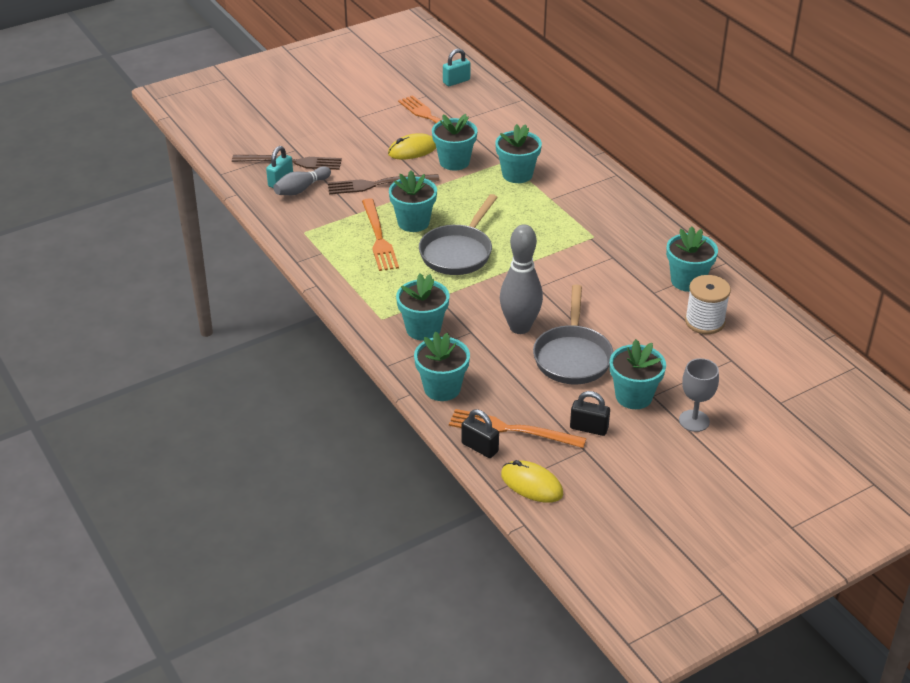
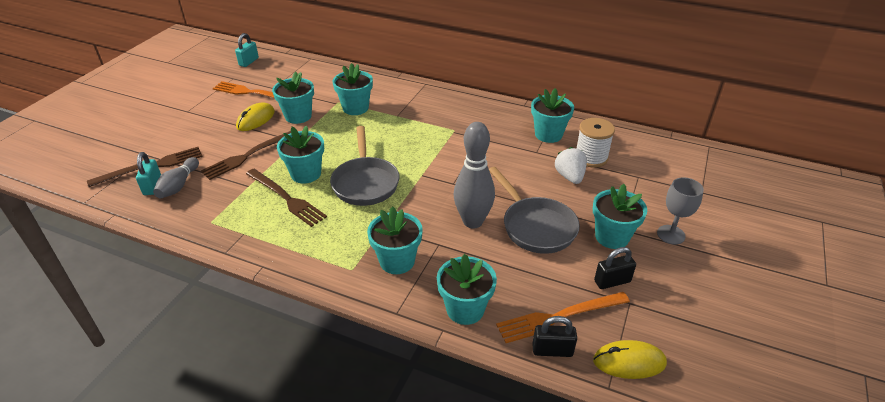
camera: 35 degrees left, 0 degrees up
(378, 237) = (286, 198): orange fork -> brown fork
(659, 329) = (569, 177): none -> white strawberry

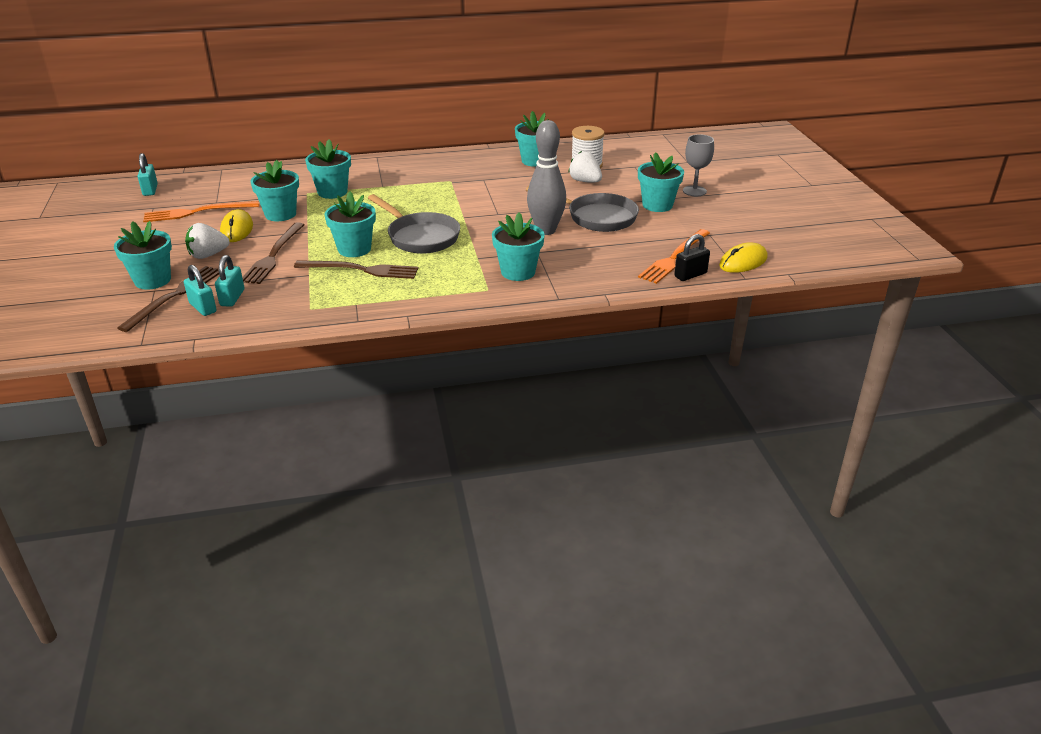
camera: 35 degrees left, 5 degrees down
(179, 185) = (232, 298): grey bowling pin -> turquoise padlock
(212, 136) = (208, 255): none -> white strawberry
(465, 309) = (606, 278): turquoise flower pot -> turquoise flower pot (152, 280)
(612, 281) = (686, 228): black padlock -> none

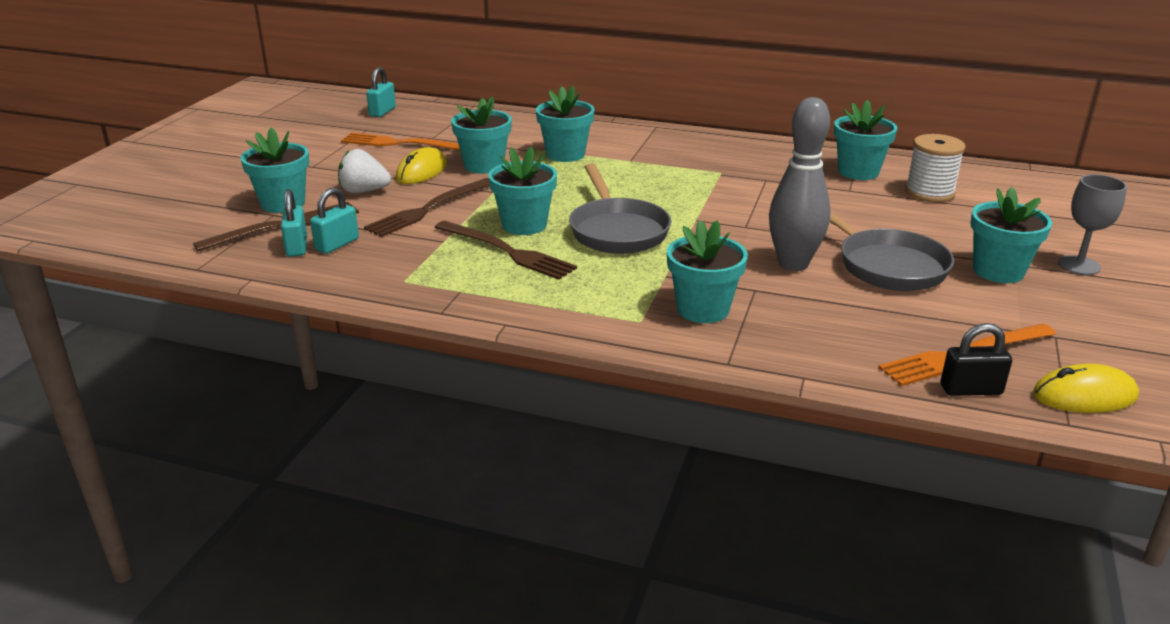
camera: 30 degrees right, 5 degrees down
(585, 181) = (909, 213): white strawberry -> none

